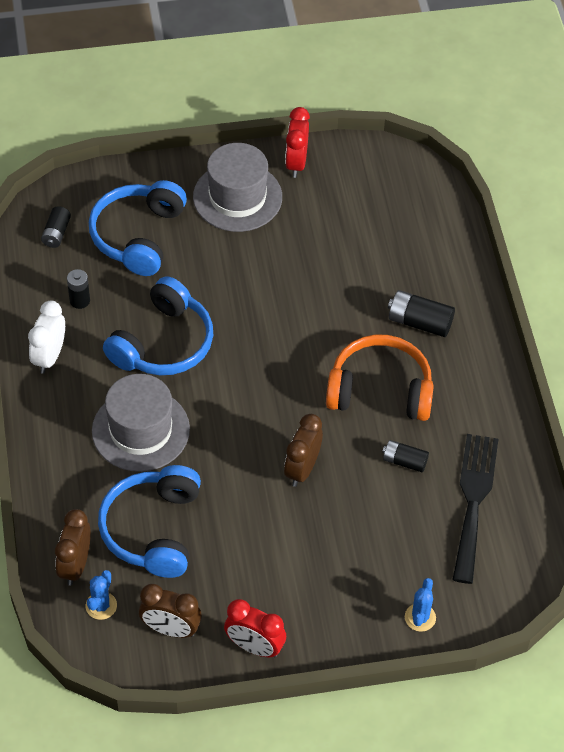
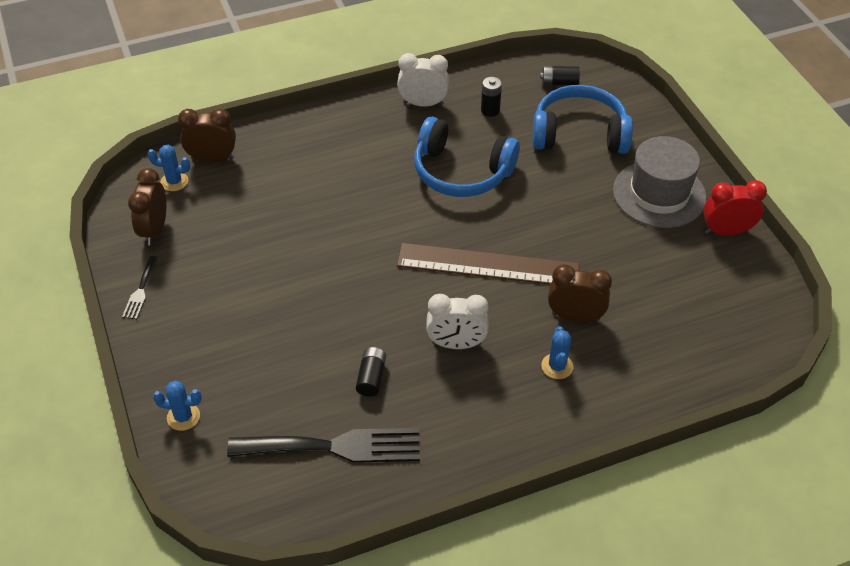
camera: 80 degrees right, 5 degrees down
(140, 430) = (360, 174): grey hat -> none
(153, 529) = (256, 200): blue headphones -> none
(254, 647) = (140, 291): red clock -> black fork
(292, 347) = (488, 265): none -> brown ruler
(302, 469) = (343, 295): brown clock -> brown clock (575, 317)
(380, 390) = (456, 344): orange headphones -> white clock
(419, 322) = (557, 366): black battery -> blue cactus

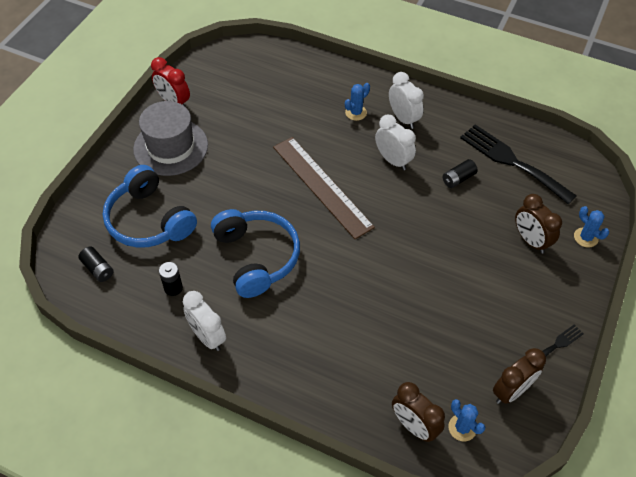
camera: 135 degrees left, 5 degrees up
(503, 402) = (403, 118): none -> white clock
(575, 317) = (314, 126): brown clock -> brown clock (530, 240)

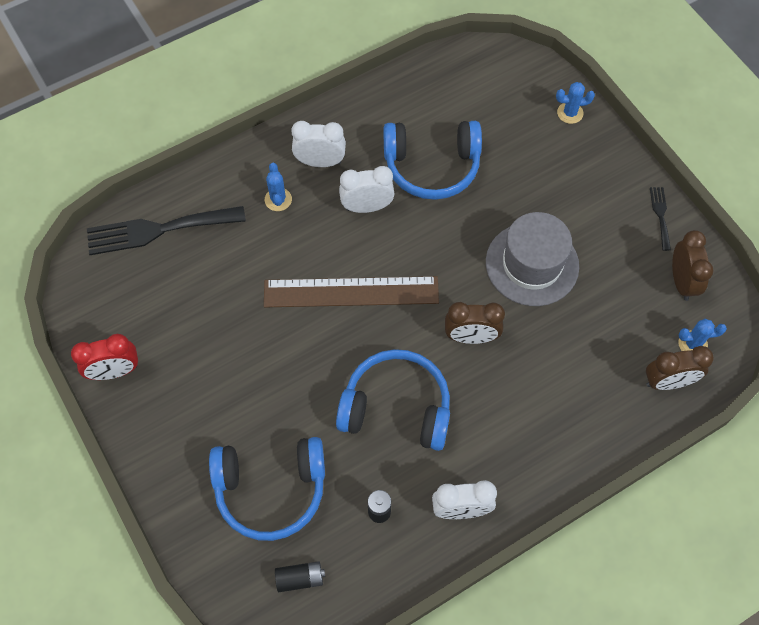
camera: 55 degrees left, 10 degrees up
(171, 147) = (181, 411): grey hat -> grey hat (532, 264)
(458, 179) = (432, 166): black battery -> blue headphones
(512, 161) = (445, 108): black fork -> black fork (158, 230)
(530, 240) = (543, 158): brown clock -> brown clock (471, 337)

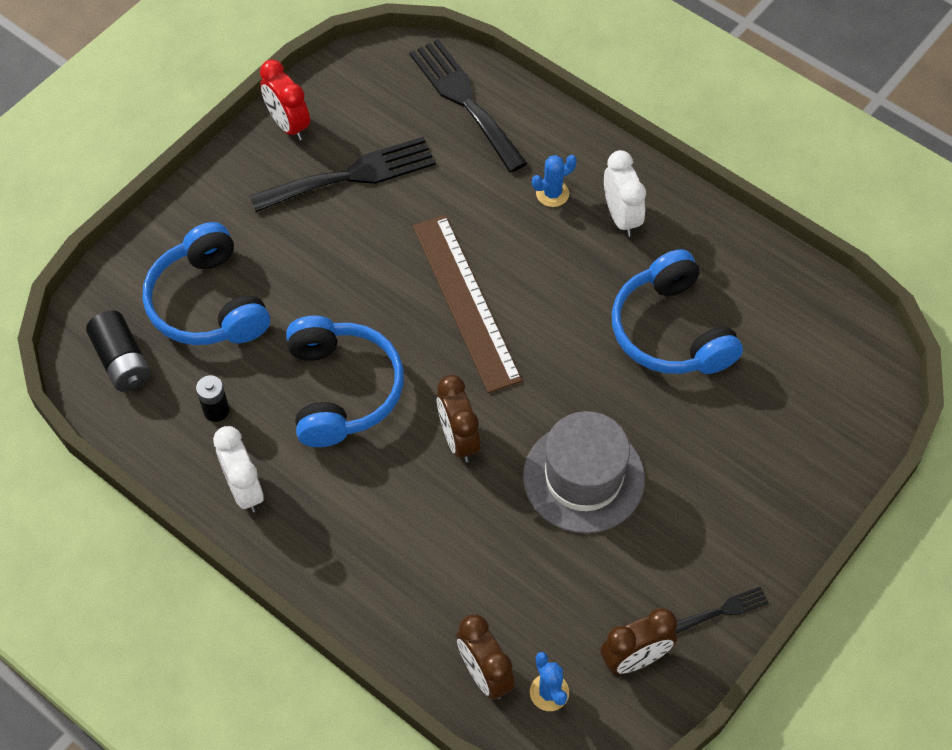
camera: 70 degrees right, 5 degrees down
(192, 337) = (351, 175): none -> black fork
(300, 578) = (122, 361): black battery -> black battery, size x1.52
(367, 207) = (583, 282): white clock -> none
(570, 113) = (829, 462): blue cactus -> none

